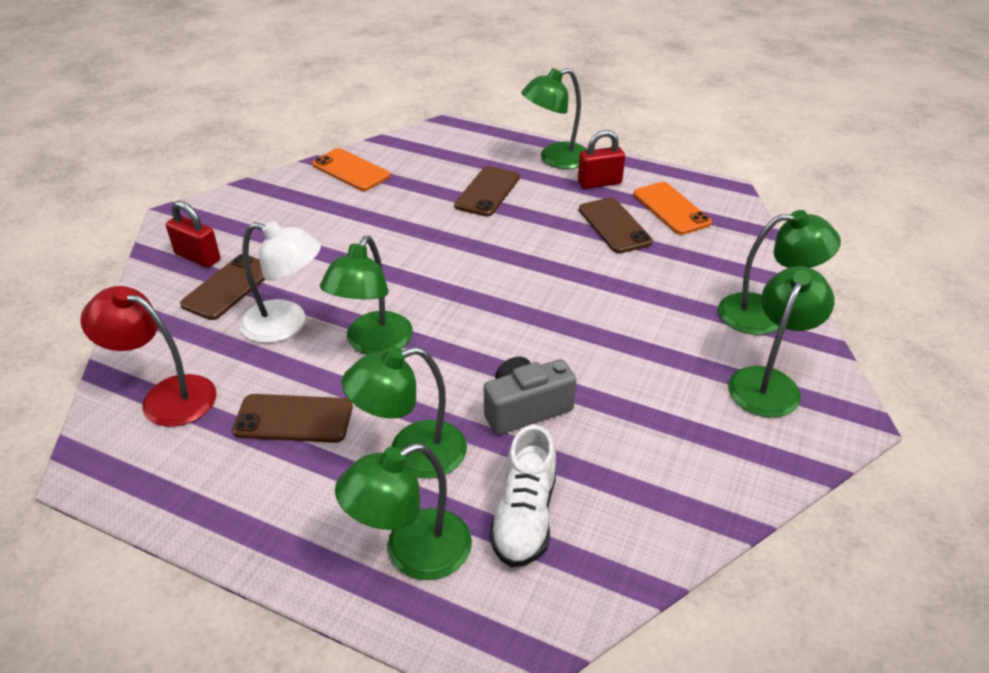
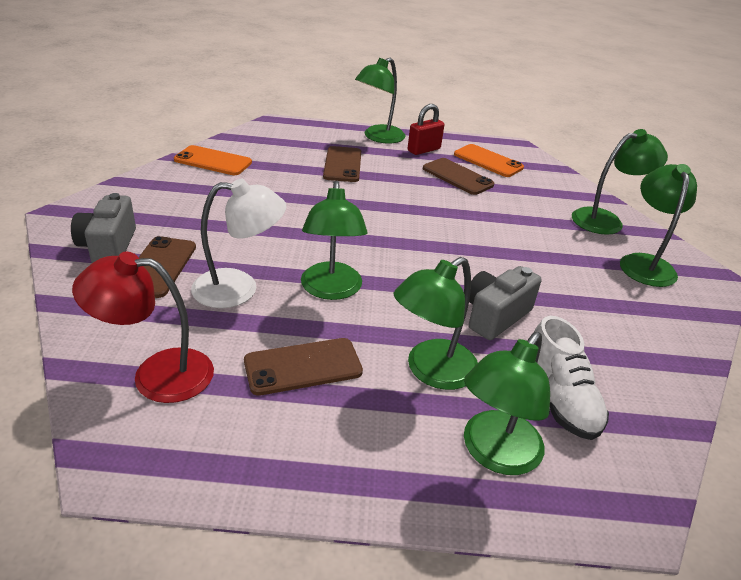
camera: 25 degrees left, 5 degrees down
(198, 257) = (109, 247): red padlock -> grey camera

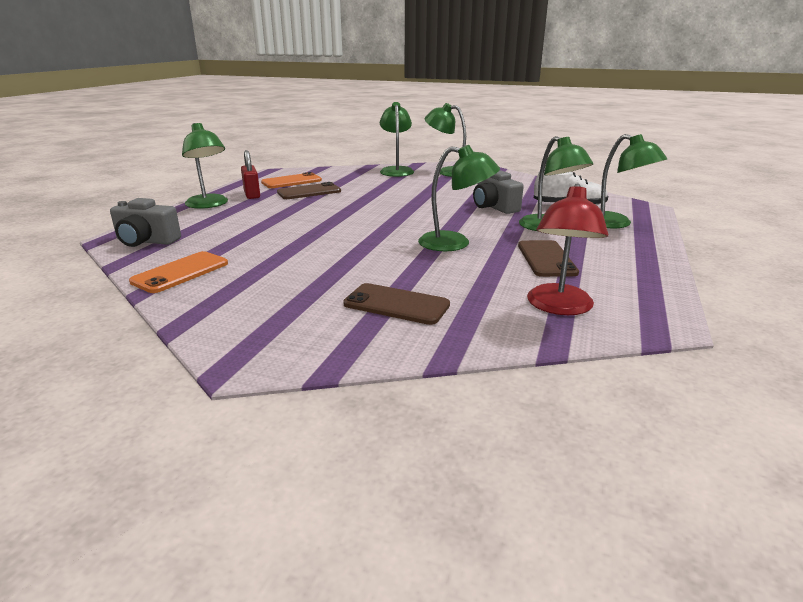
camera: 70 degrees left, 10 degrees down
(109, 247) = (343, 330): grey camera -> grey camera (146, 241)
(239, 289) = (444, 273): white lamp -> none
(342, 165) = (251, 221): brown phone -> none

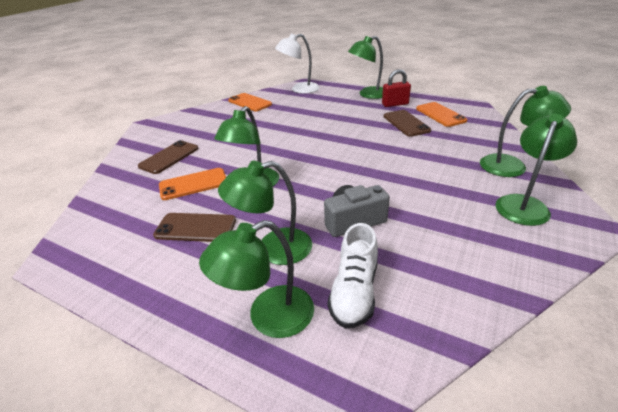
camera: 100 degrees right, 10 degrees up
(146, 241) = (299, 89): grey camera -> white lamp
(466, 273) = (193, 184): none -> orange phone
(559, 307) = (116, 215): red lamp -> none

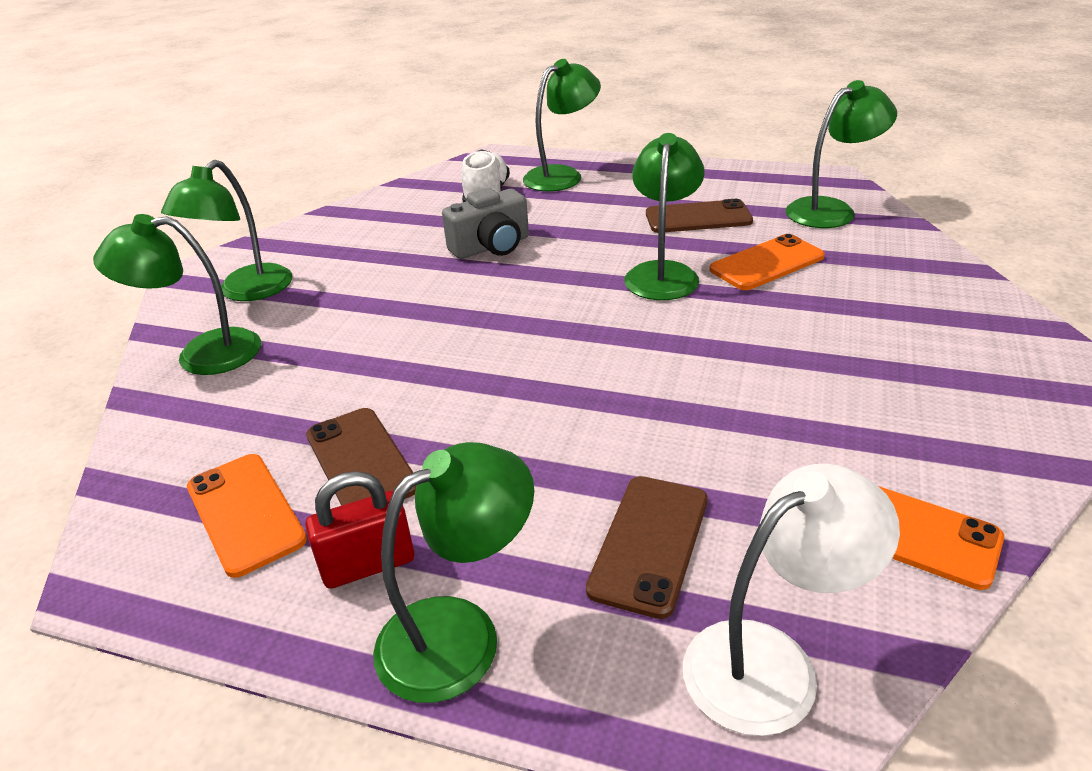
camera: 170 degrees right, 0 degrees up
(169, 157) = (883, 303): brown phone -> brown phone (649, 544)
(273, 249) = (583, 212): green lamp -> green lamp (831, 210)

